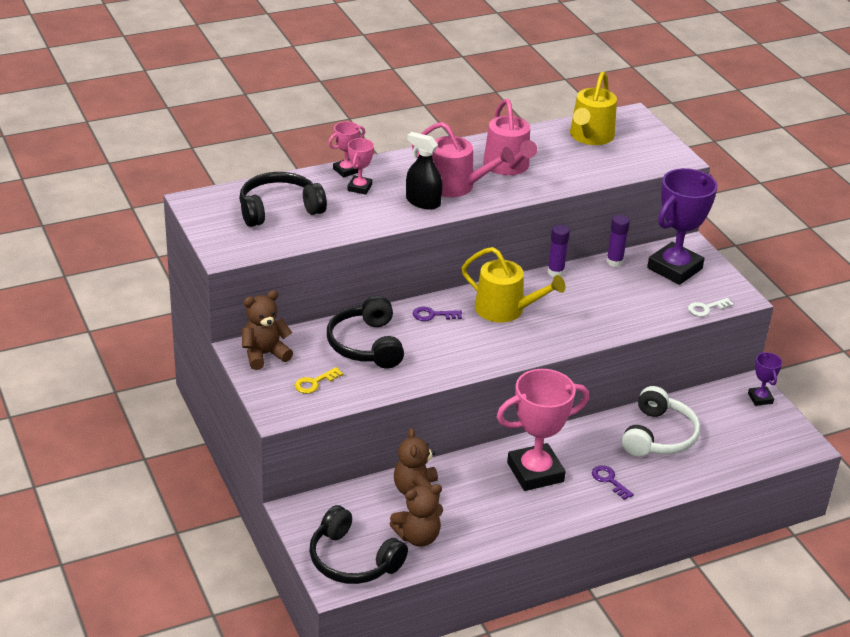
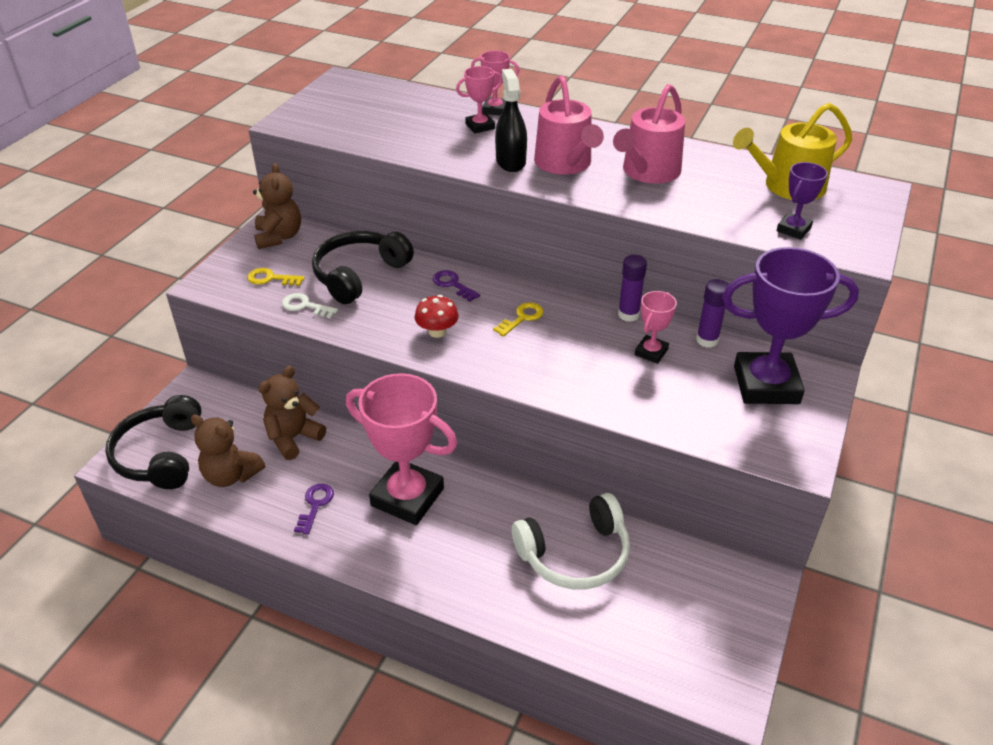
camera: 50 degrees right, 5 degrees up
(264, 354) = (279, 237): brown teddy bear -> brown teddy bear turned 60 degrees clockwise
(279, 209) = (387, 112): black headphones -> none
(474, 347) = (437, 331): none -> red mushroom
(505, 310) = (522, 318): yellow watering can -> yellow key
(599, 286) = (651, 352): none -> pink trophy
(609, 480) = (458, 558): purple key -> purple key (315, 505)
(706, 308) = (736, 446): white key -> white key (305, 306)
(760, 398) = (752, 602): purple trophy -> purple trophy (793, 229)

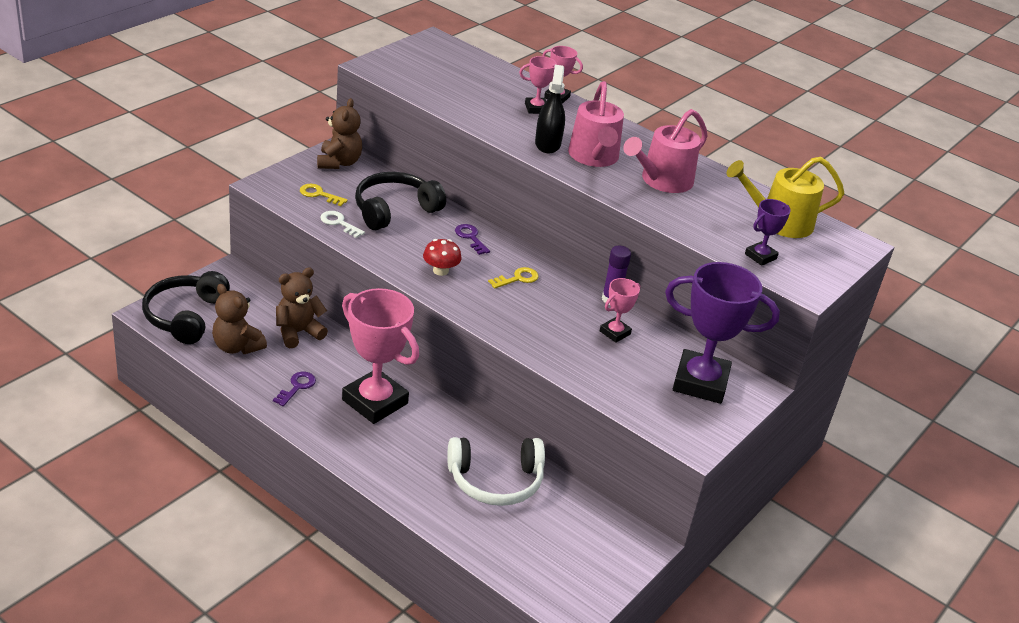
camera: 10 degrees right, 5 degrees down
(707, 340) = (669, 336): purple glue stick -> none

